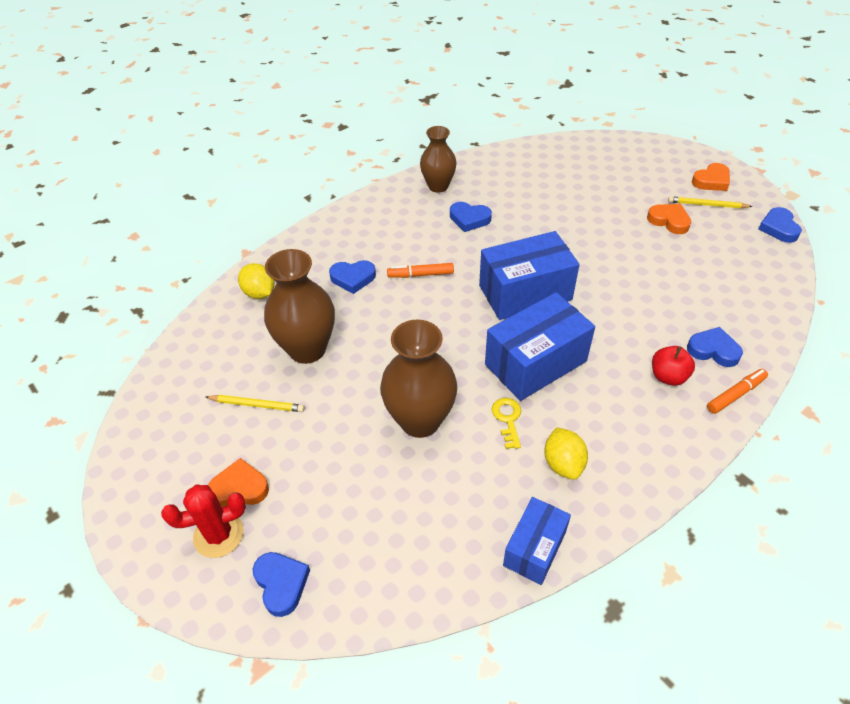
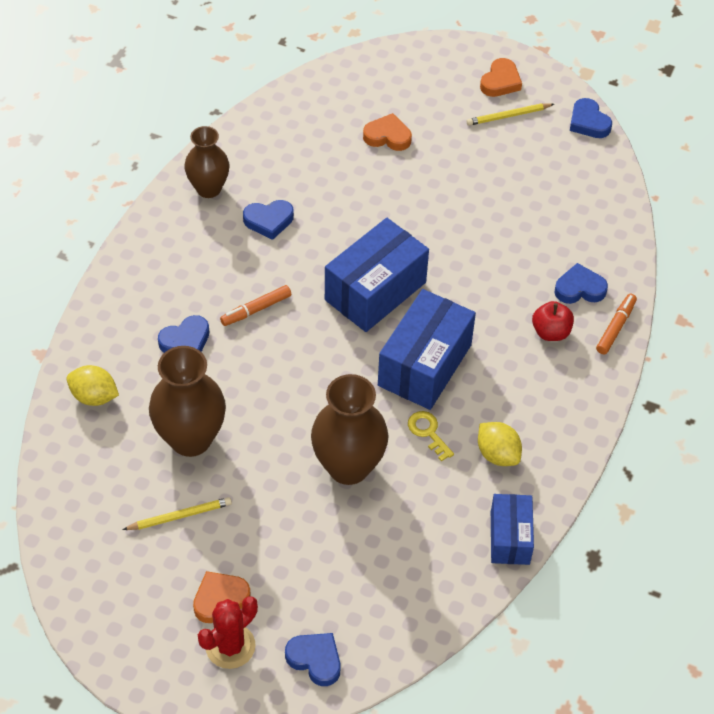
camera: 30 degrees left, 5 degrees up
(669, 221) = (479, 150): orange heart -> orange heart (387, 136)

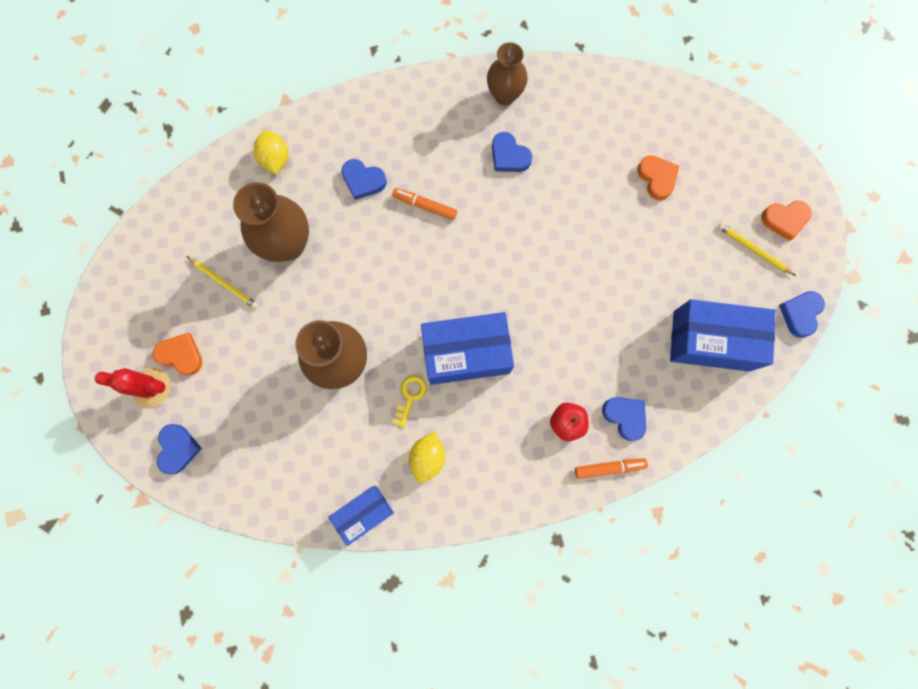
camera: 55 degrees right, 25 degrees up
(375, 291) = (505, 273): blue box -> blue box (711, 341)

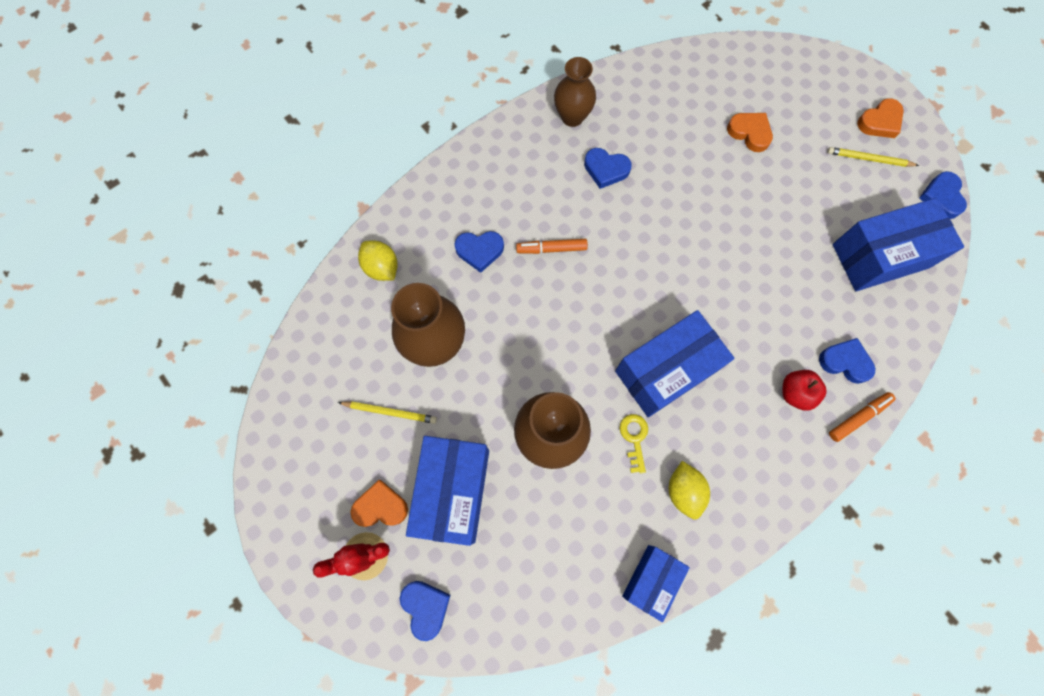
camera: 25 degrees left, 5 degrees down
(243, 370) = (453, 491): none -> blue box

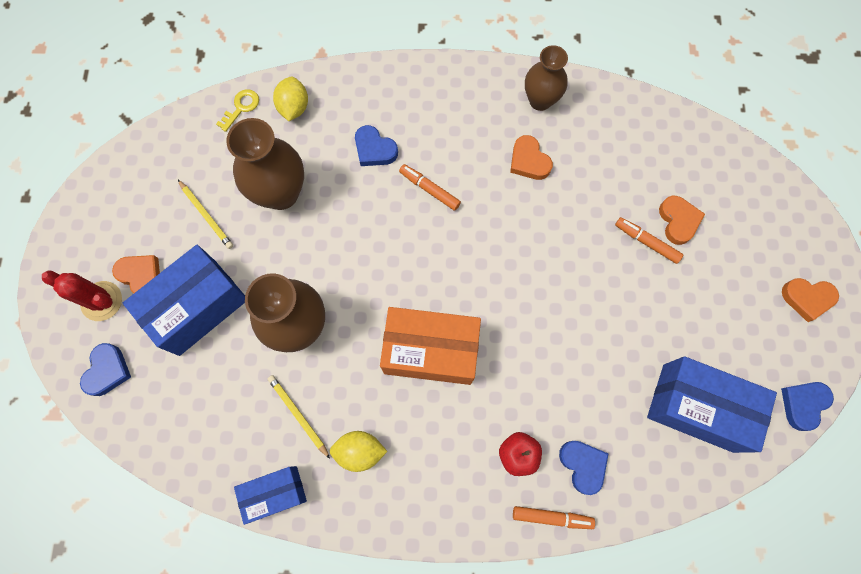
camera: 40 degrees right, 0 degrees up
(606, 169) = (529, 161): blue heart -> orange heart
(634, 438) = (359, 381): yellow key -> yellow key (241, 107)
(666, 371) = (430, 351): blue box -> orange box
(684, 491) = (359, 451): yellow lemon -> yellow lemon turned 60 degrees clockwise
(742, 165) = (646, 242): none -> orange marker
(869, 159) = (766, 322): yellow pencil -> yellow pencil (298, 415)

